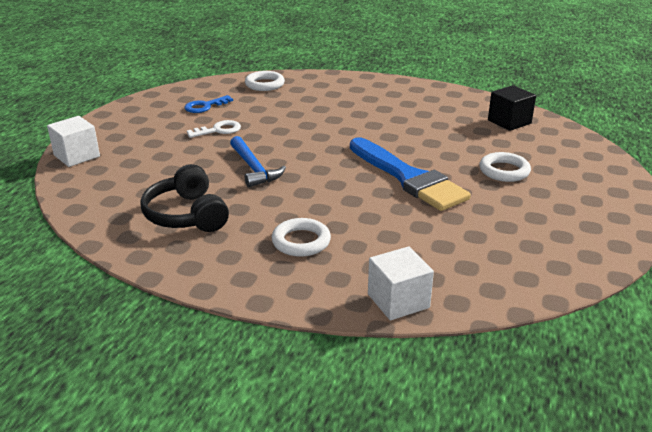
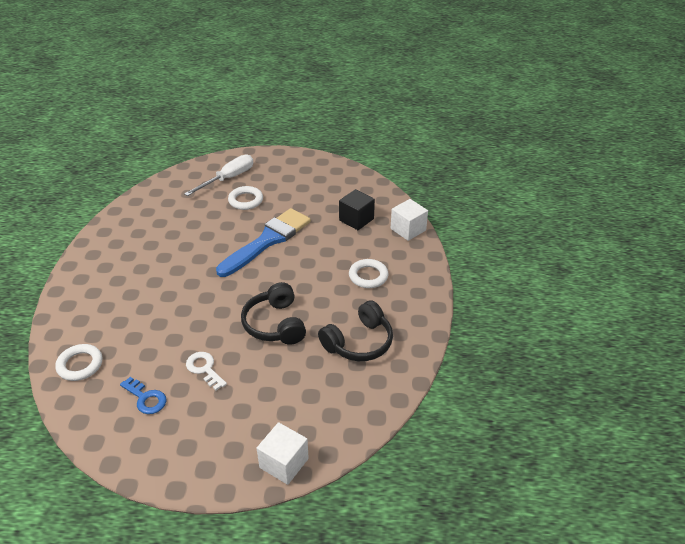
camera: 105 degrees left, 10 degrees up
(254, 168) = (275, 324): blue hammer -> black headphones
(509, 122) = (162, 201): black cube -> black cube (356, 219)
(560, 163) = (228, 178): none -> white screwdriver

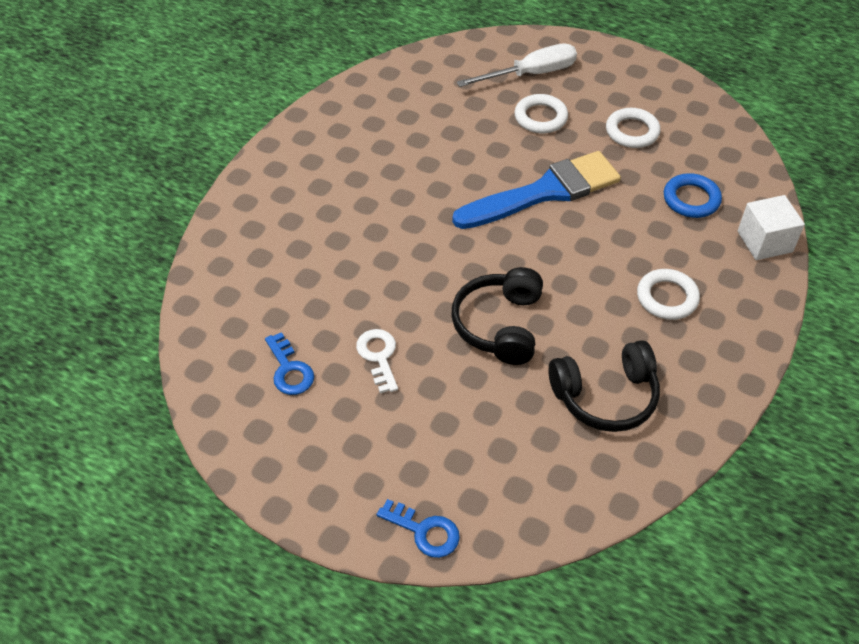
camera: 25 degrees right, 10 degrees up
(80, 365) = (229, 292): white ring -> white ring (632, 132)
(284, 463) = (425, 531): white cube -> blue key
(356, 219) = (691, 199): black cube -> blue ring

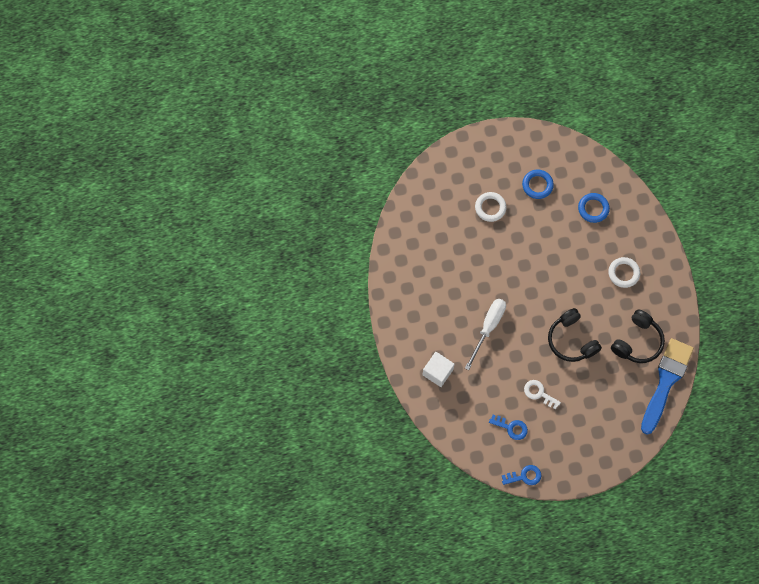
camera: 40 degrees left, 20 degrees up
(425, 531) = (622, 451): blue key -> blue key (524, 476)
(530, 74) = (461, 182): white screwdriver -> white screwdriver (488, 328)
(544, 192) = (529, 253): blue brush -> blue brush (666, 381)
(632, 132) = (537, 185): white ring -> blue ring
(764, 241) = (639, 210): white cube -> white cube (437, 372)

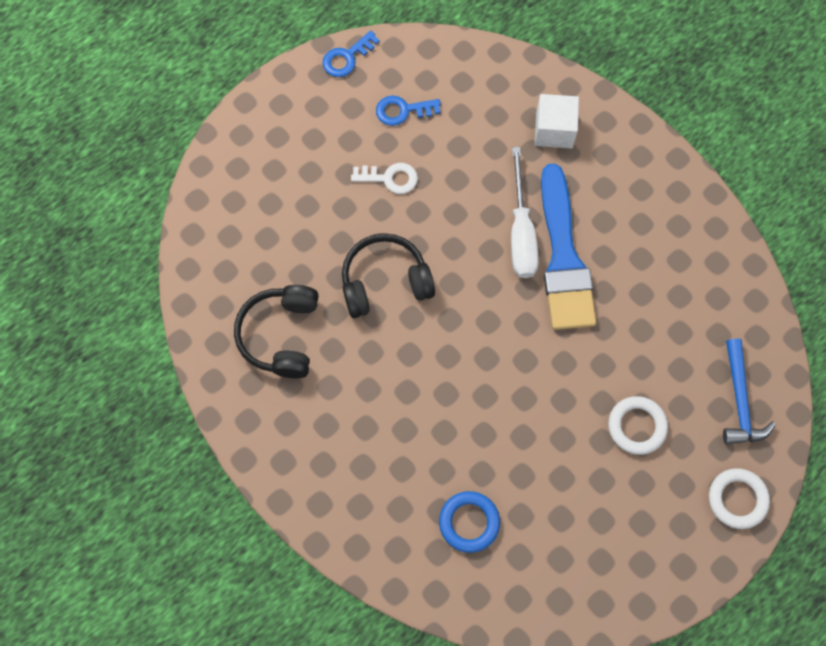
camera: 150 degrees right, 0 degrees up
(435, 193) = (739, 400): none -> blue hammer
(537, 185) = (585, 511): blue ring -> none
(571, 340) = (385, 282): black headphones -> black headphones turned 45 degrees counterclockwise
(623, 273) = (359, 436): white ring -> white ring (737, 499)
(666, 381) = (206, 297): blue brush -> blue brush (563, 258)

